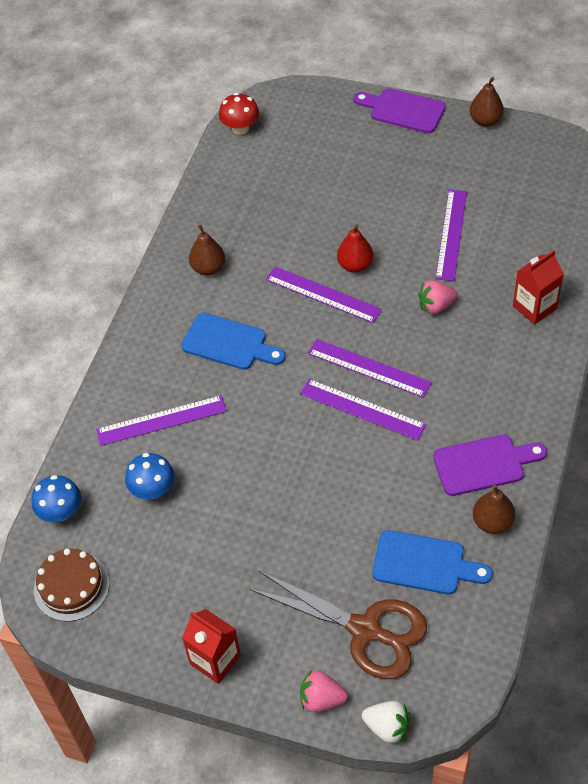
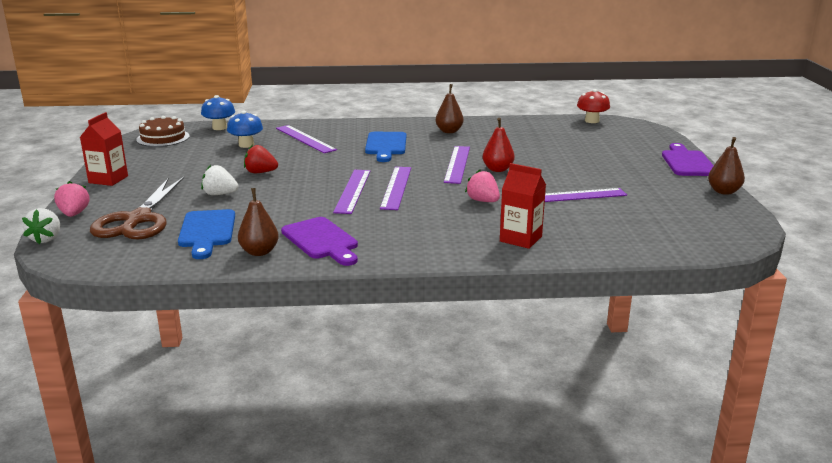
camera: 65 degrees right, 30 degrees down
(264, 488) = (260, 172): none -> red strawberry
(319, 540) = (220, 194): none -> white strawberry

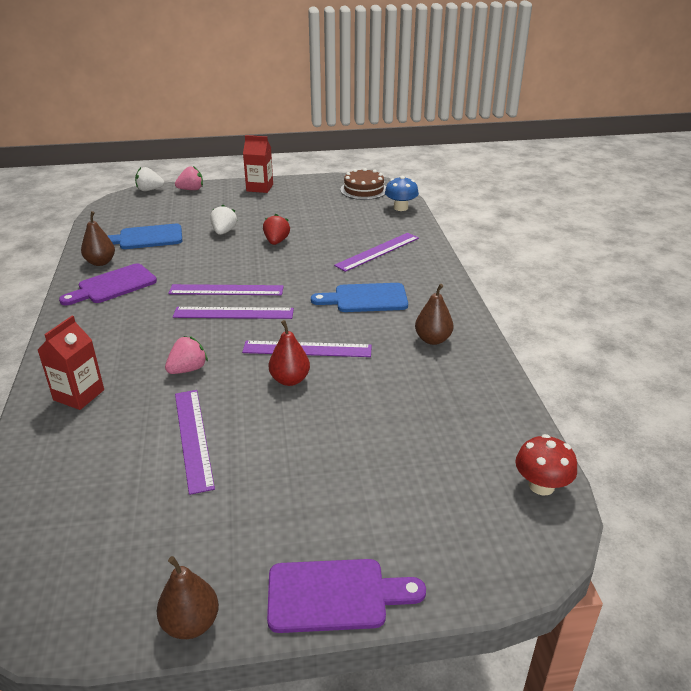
camera: 85 degrees right, 10 degrees up
(138, 220) = (176, 211): brown scissors -> none
(246, 145) = (352, 226): blue mushroom -> none

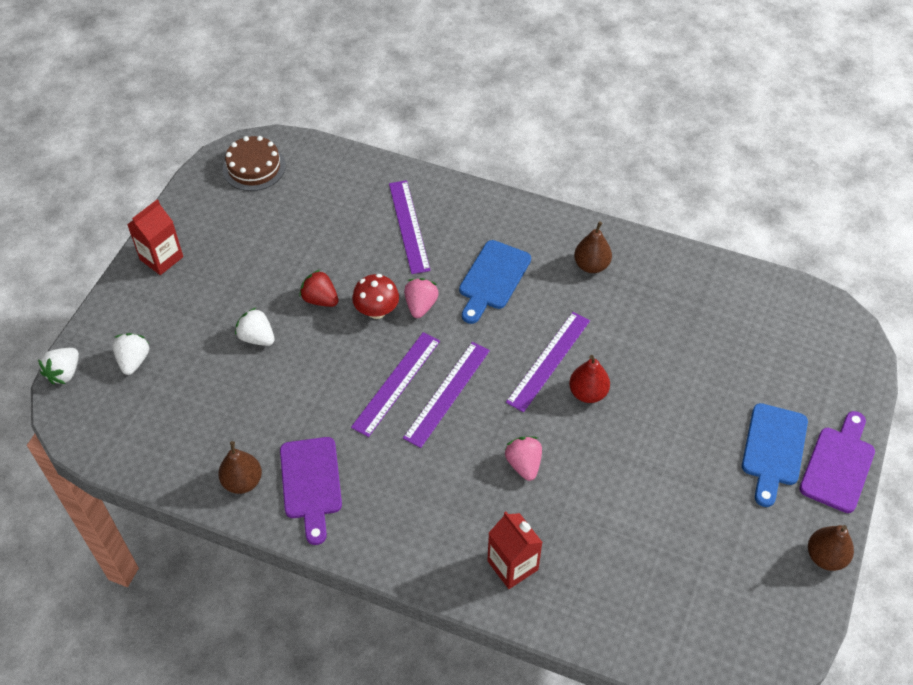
camera: 60 degrees left, 20 degrees up
(146, 238) = (212, 418): blue cutting board -> blue cutting board (773, 449)
(174, 204) = (134, 361): none -> white strawberry
(191, 189) = (104, 328): pink strawberry -> pink strawberry (420, 305)
(193, 438) = (629, 493): purple ruler -> none
(400, 208) = (326, 159): blue mushroom -> none
(541, 485) = (798, 300): red mushroom -> red mushroom (377, 310)

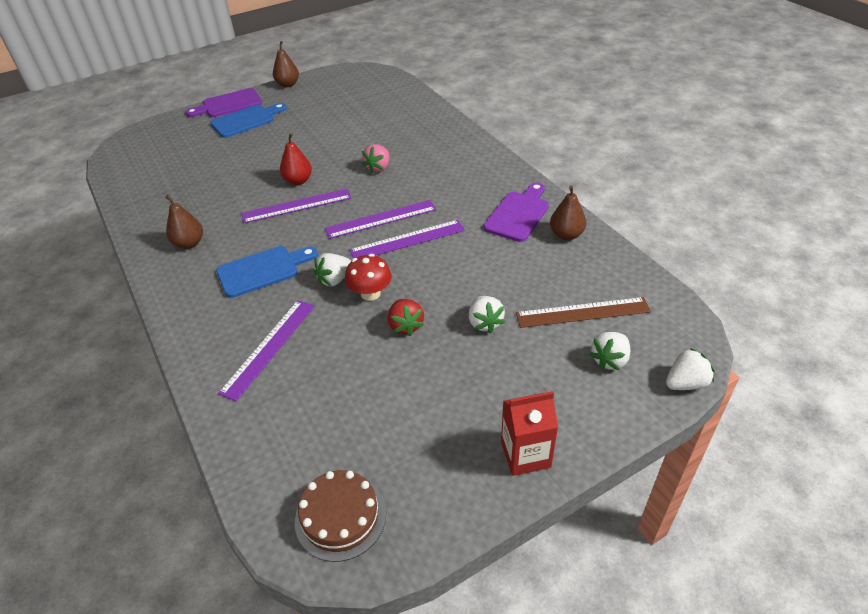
camera: 140 degrees left, 10 degrees down
(178, 394) = (582, 312): none -> brown ruler
(420, 305) = (335, 279): pink strawberry -> white strawberry
(512, 565) = (435, 136): red carton -> none

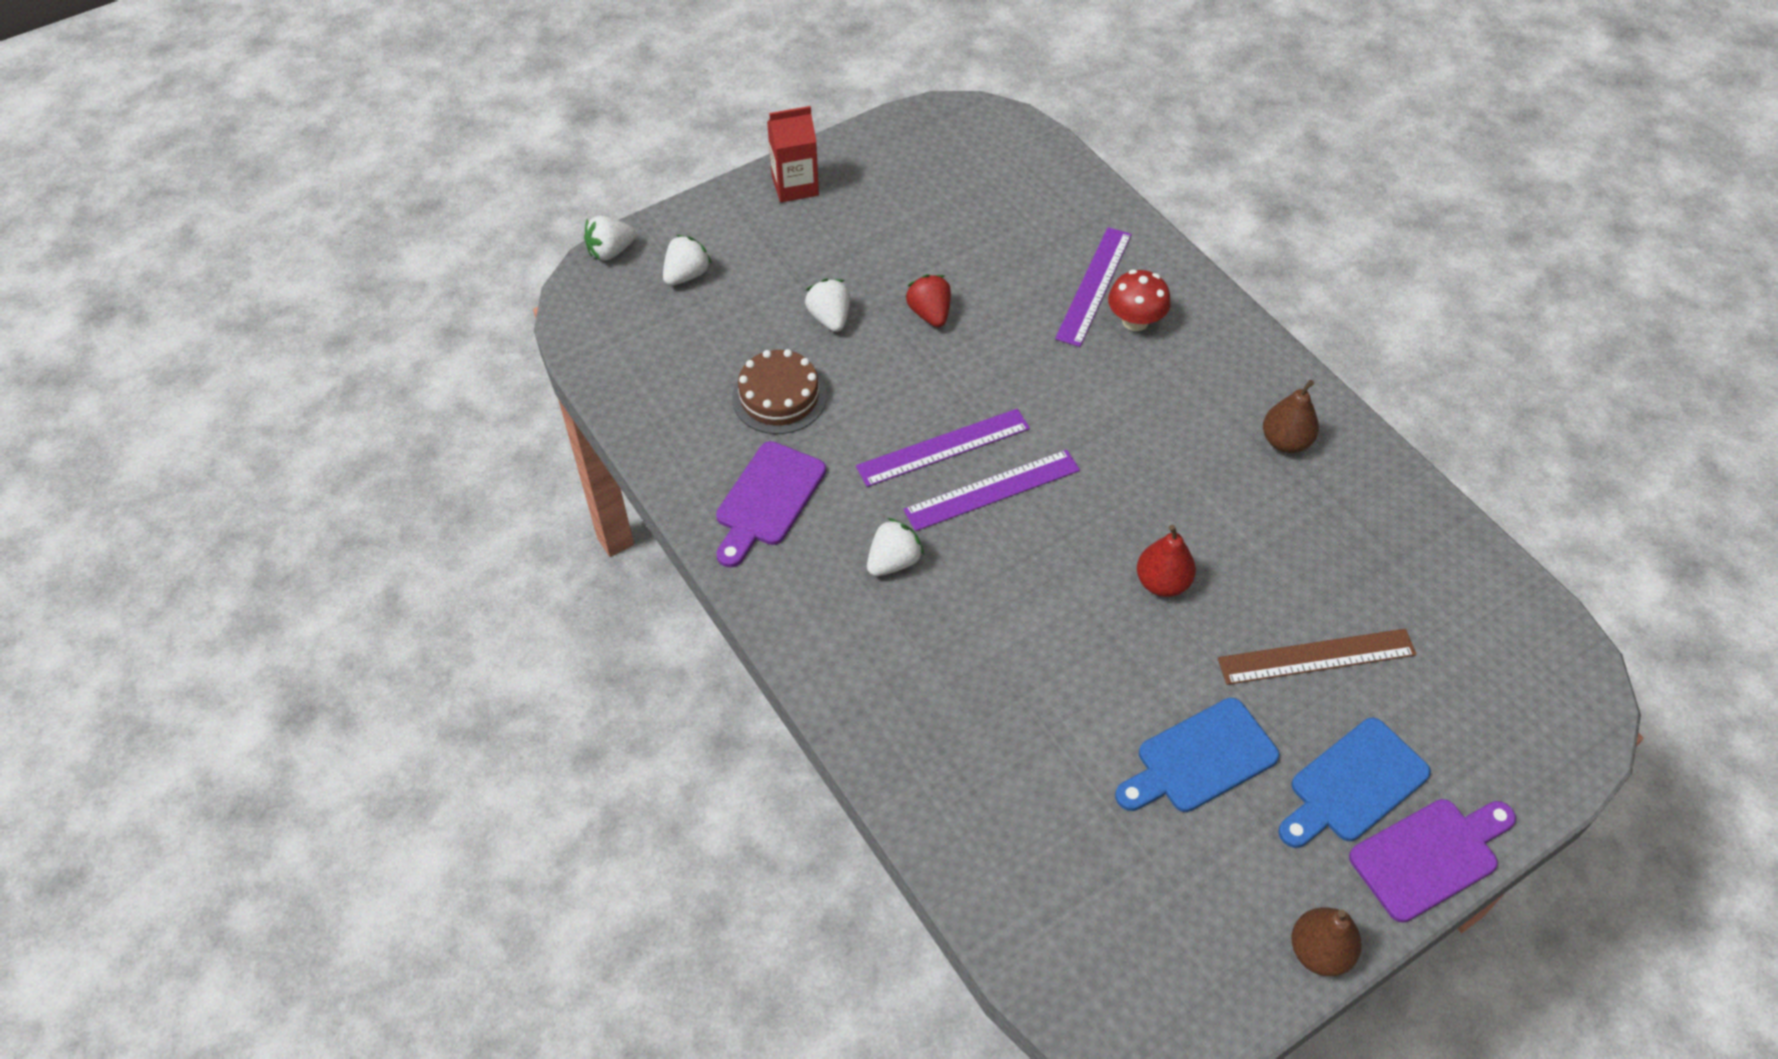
camera: 175 degrees right, 10 degrees up
(262, 270) = (1148, 394): blue cutting board -> blue cutting board (1200, 759)
(296, 206) = (1143, 520): purple ruler -> none
(335, 279) = (1038, 379): white strawberry -> white strawberry (893, 561)
(340, 517) = (967, 138): brown cake -> brown cake (779, 397)
(370, 293) = (983, 358): red mushroom -> red mushroom (1135, 321)
(378, 168) = (1019, 617): pink strawberry -> none
(566, 235) = (699, 457): brown pear -> none
(582, 312) = (704, 332): brown ruler -> brown ruler (1316, 656)

